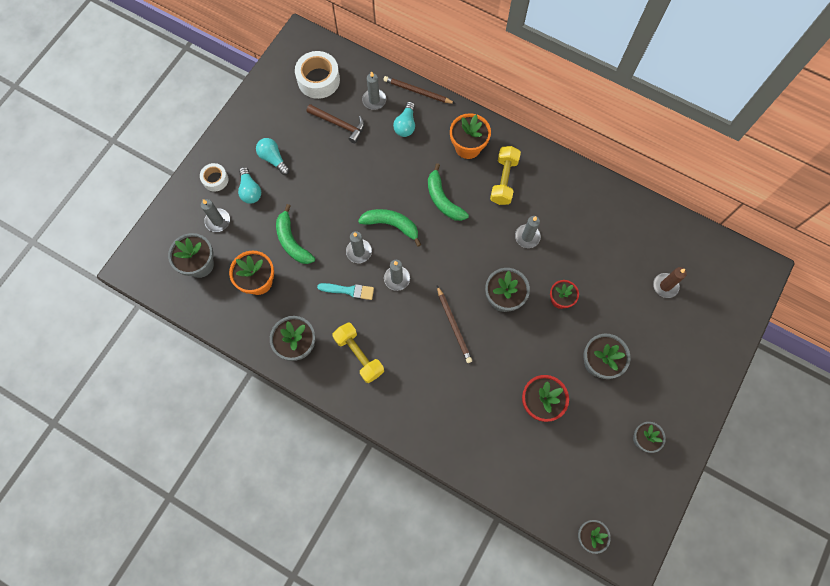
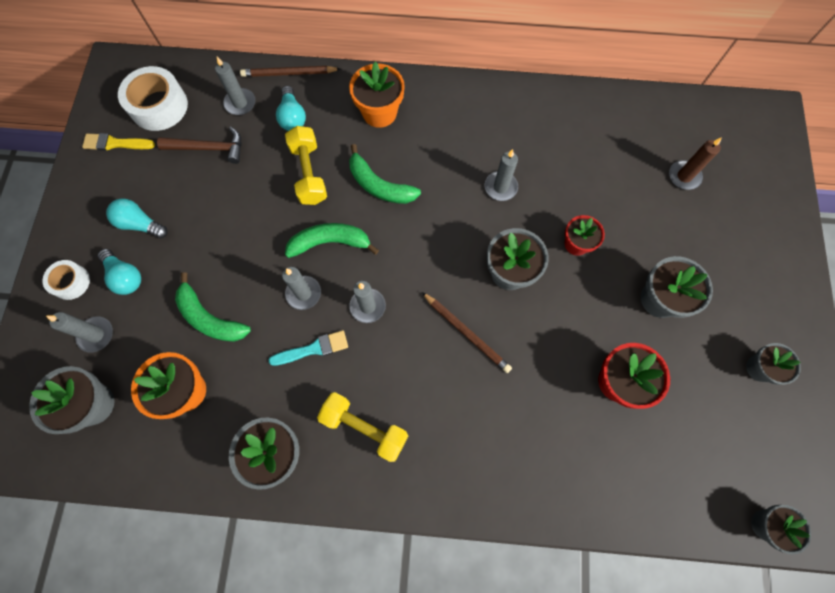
camera: 25 degrees left, 0 degrees up
(279, 95) = (115, 143): none -> yellow brush
(504, 180) = (441, 134): yellow dumbbell -> yellow dumbbell (309, 173)

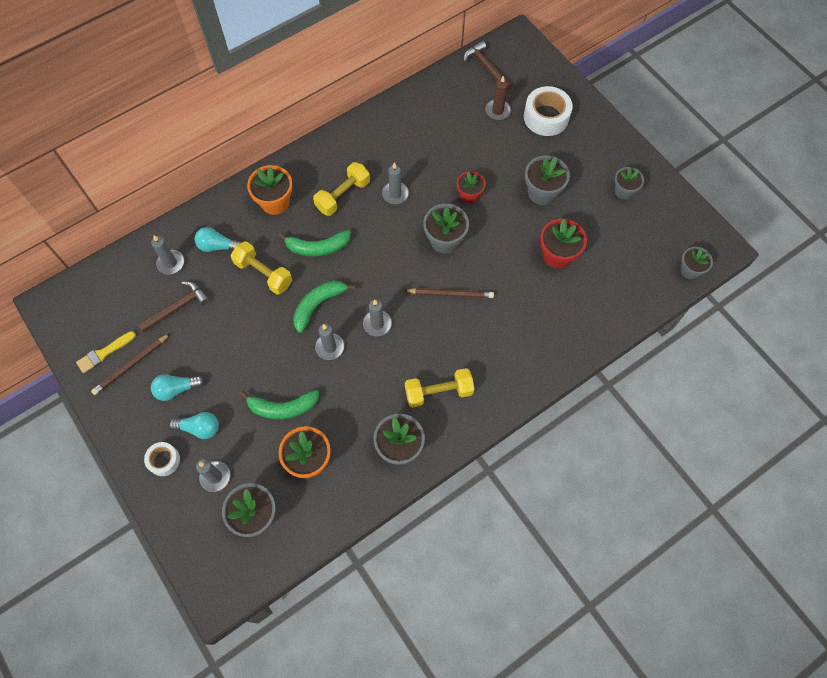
camera: 40 degrees left, 5 degrees down
(159, 106) = (112, 306): white tape -> white tape (546, 117)
(289, 74) = (187, 220): brown pencil -> brown pencil (131, 365)
(292, 117) = (217, 246): turquoise light bulb -> turquoise light bulb turned 150 degrees clockwise
(313, 349) = (366, 374): turquoise brush -> none
(448, 152) = (343, 195): none -> yellow dumbbell
(710, 122) = (486, 67): none -> brown hammer

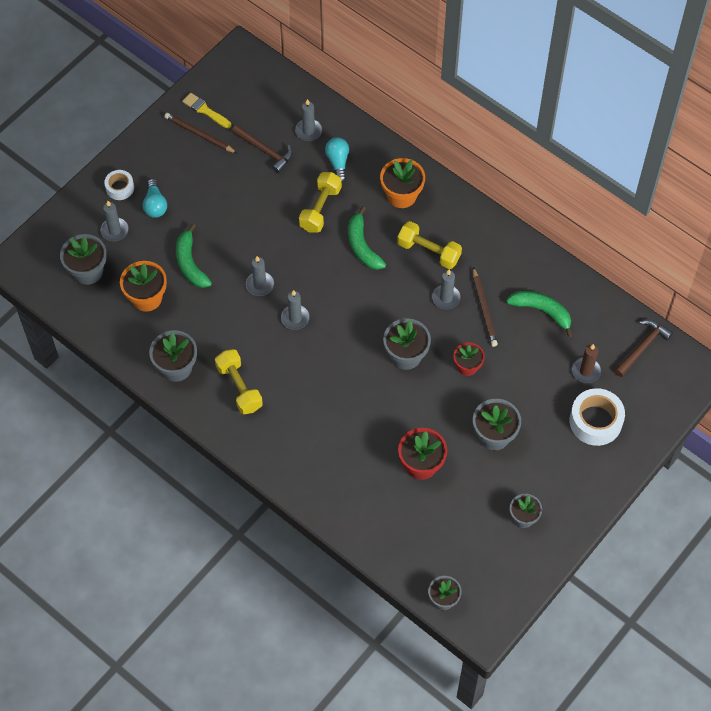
camera: 75 degrees right, 5 degrees down
(176, 389) = (186, 176): turquoise light bulb -> none
(318, 305) = (300, 263): green banana -> green banana (542, 311)
(450, 294) = (346, 374): brown pencil -> brown pencil (484, 309)

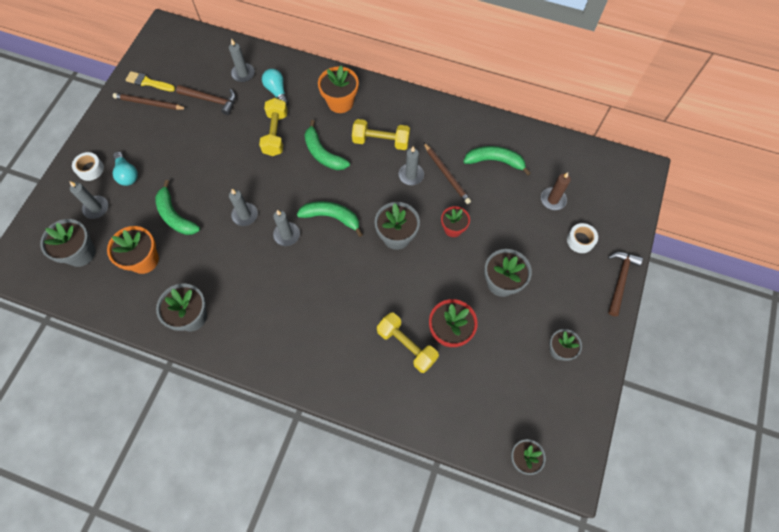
camera: 20 degrees left, 5 degrees up
(239, 387) = (257, 316): yellow dumbbell -> yellow dumbbell (406, 345)
(347, 315) = (331, 217): none -> green banana
(595, 421) = (580, 240): white tape -> white tape, size x0.58
(642, 347) = (589, 164): brown hammer -> brown hammer (620, 280)

